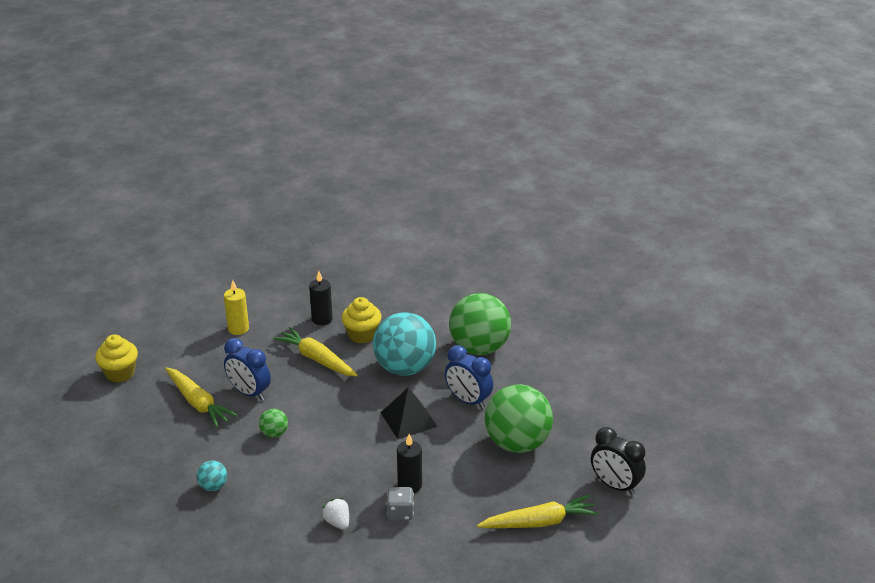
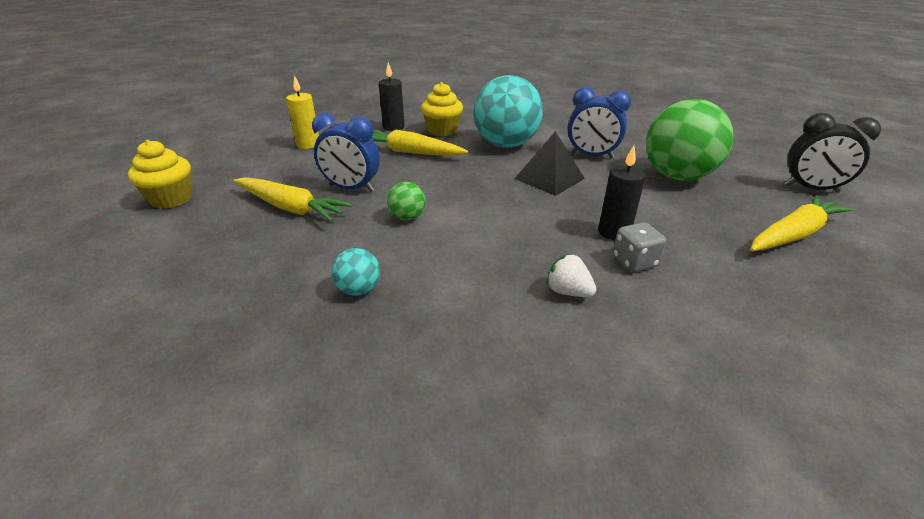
camera: 20 degrees left, 0 degrees up
(479, 348) = (559, 123): green ball -> none

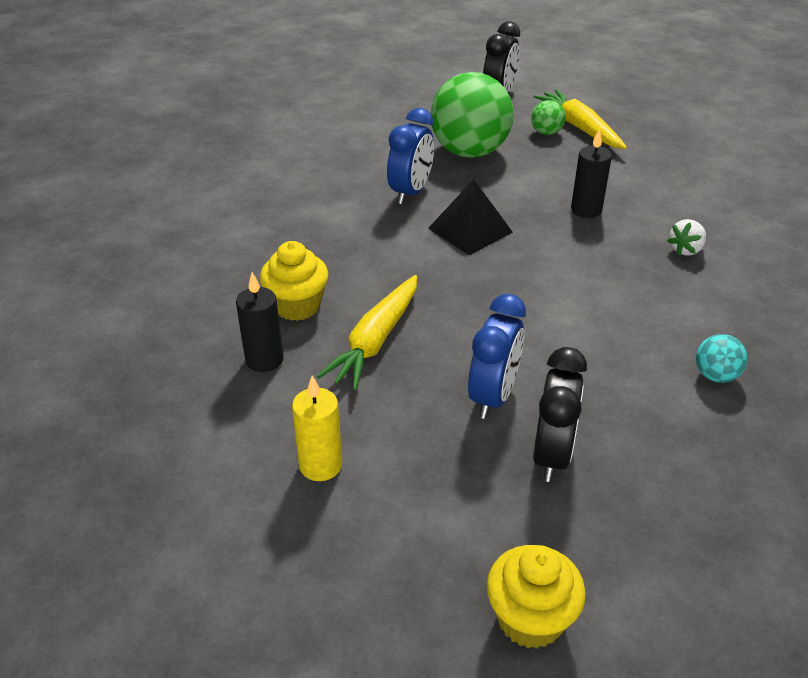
camera: 85 degrees left, 5 degrees up
(290, 208) = (552, 455): yellow carrot -> black clock
(407, 217) = (569, 343): green ball -> green ball (546, 133)
(505, 144) = (364, 251): turquoise ball -> none
(634, 262) = (634, 209): grey dice -> none

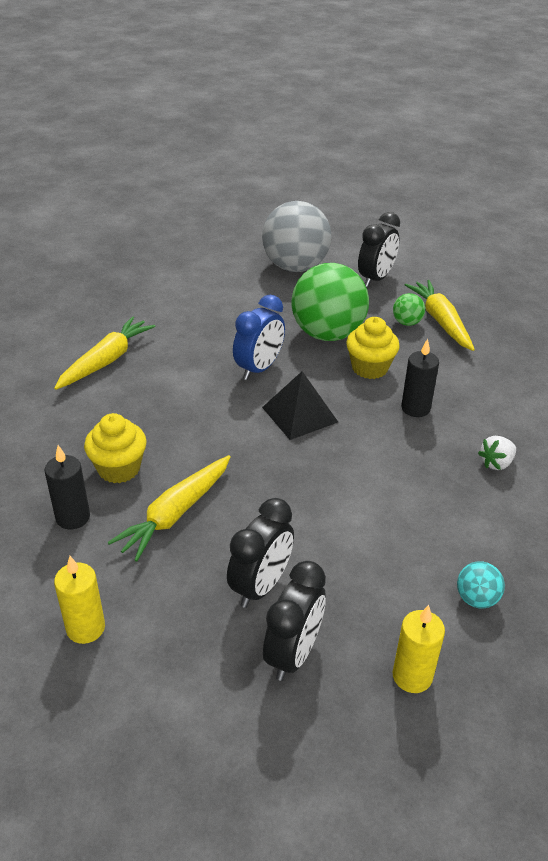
camera: 10 degrees right, 0 degrees up
(243, 204) = (106, 361): none -> yellow carrot
(411, 93) = (295, 267): none -> grey ball
(493, 396) = (260, 586): blue clock -> black clock
(530, 619) = (215, 811): yellow cupcake -> yellow cupcake (370, 368)
(680, 456) = (412, 676): none -> yellow candle

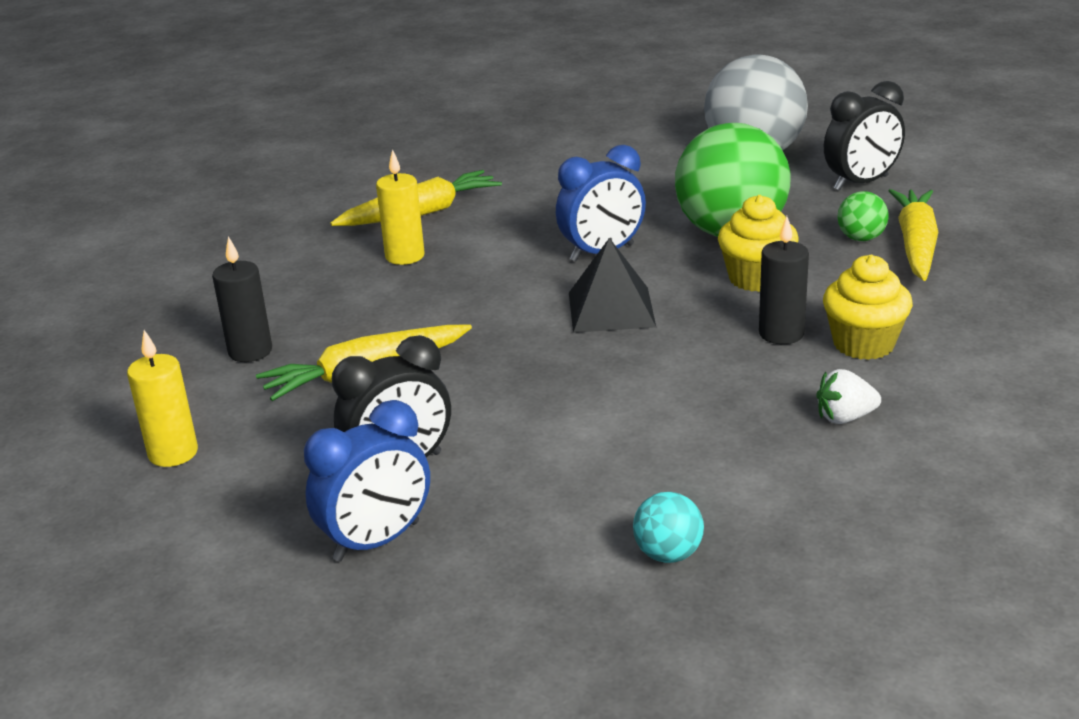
camera: 30 degrees right, 10 degrees down
(119, 469) = (341, 318): yellow cupcake -> yellow cupcake (863, 344)
(293, 653) = (377, 541): black clock -> blue clock
(412, 676) = (502, 606): yellow candle -> yellow candle (405, 256)

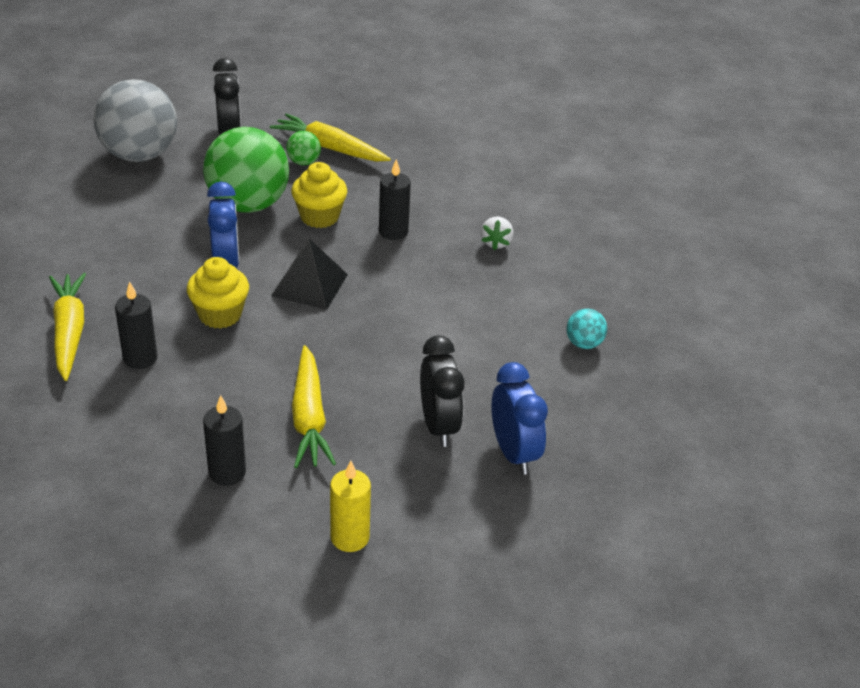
camera: 75 degrees left, 10 degrees up
(405, 256) = (140, 358): yellow candle -> black candle
(863, 344) = (427, 209): yellow cupcake -> yellow cupcake (220, 315)

